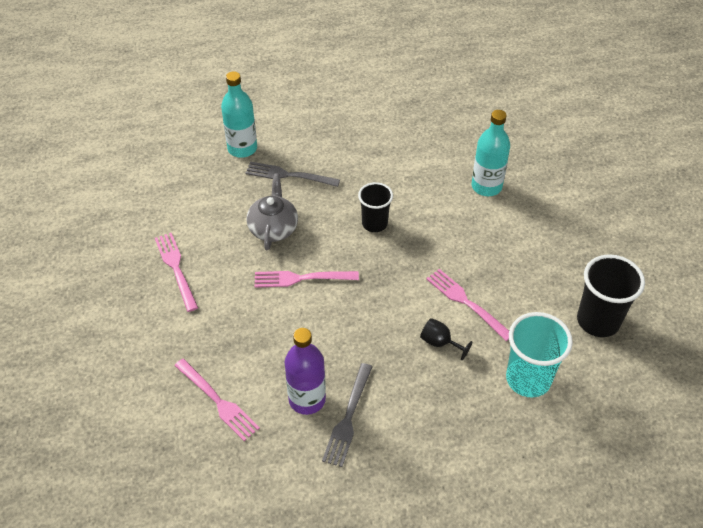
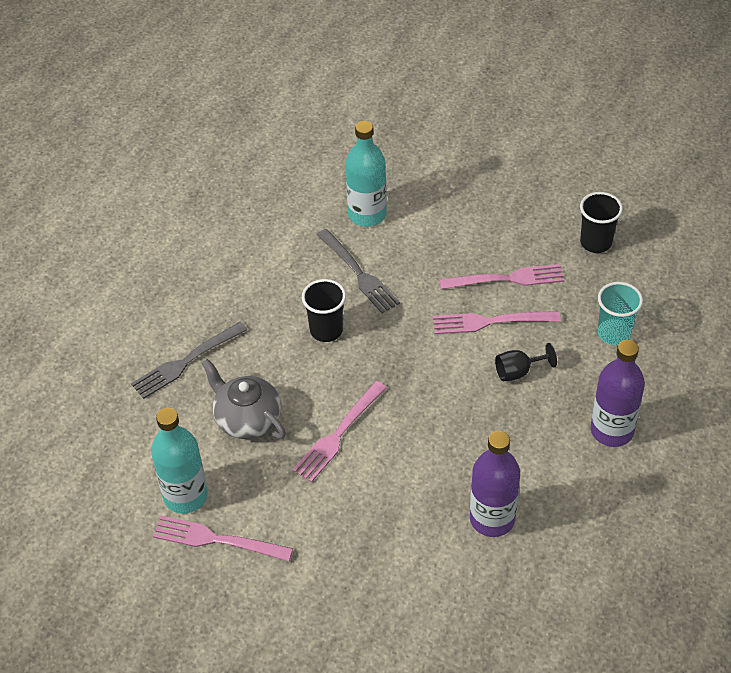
camera: 50 degrees left, 0 degrees up
(218, 401) = (429, 598): pink fork -> pink fork (506, 279)
(242, 148) = (102, 379): turquoise bottle -> turquoise bottle (185, 496)
(348, 417) = (541, 497): grey fork -> grey fork (358, 273)
(442, 427) = (612, 430): none -> purple bottle
(528, 379) = (614, 333): turquoise cup -> turquoise cup, size x0.65
(598, 321) = (595, 243): black cup -> black cup, size x0.65

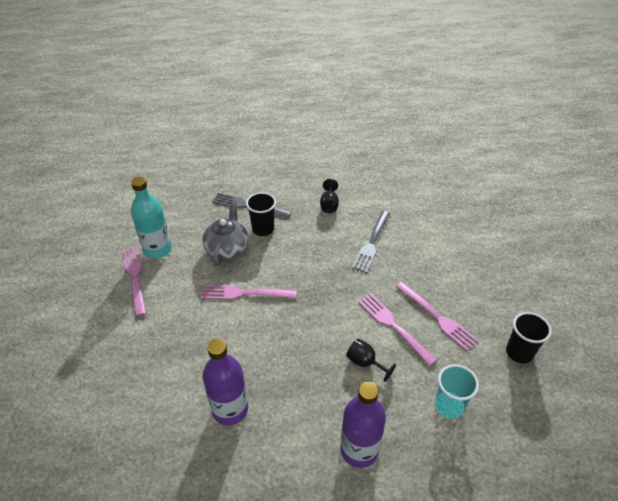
camera: 55 degrees right, 5 degrees down
(259, 278) = (329, 205): none -> black goblet
(326, 330) = (317, 250): black cup -> black cup (263, 229)
(367, 214) = (419, 225): turquoise bottle -> none

